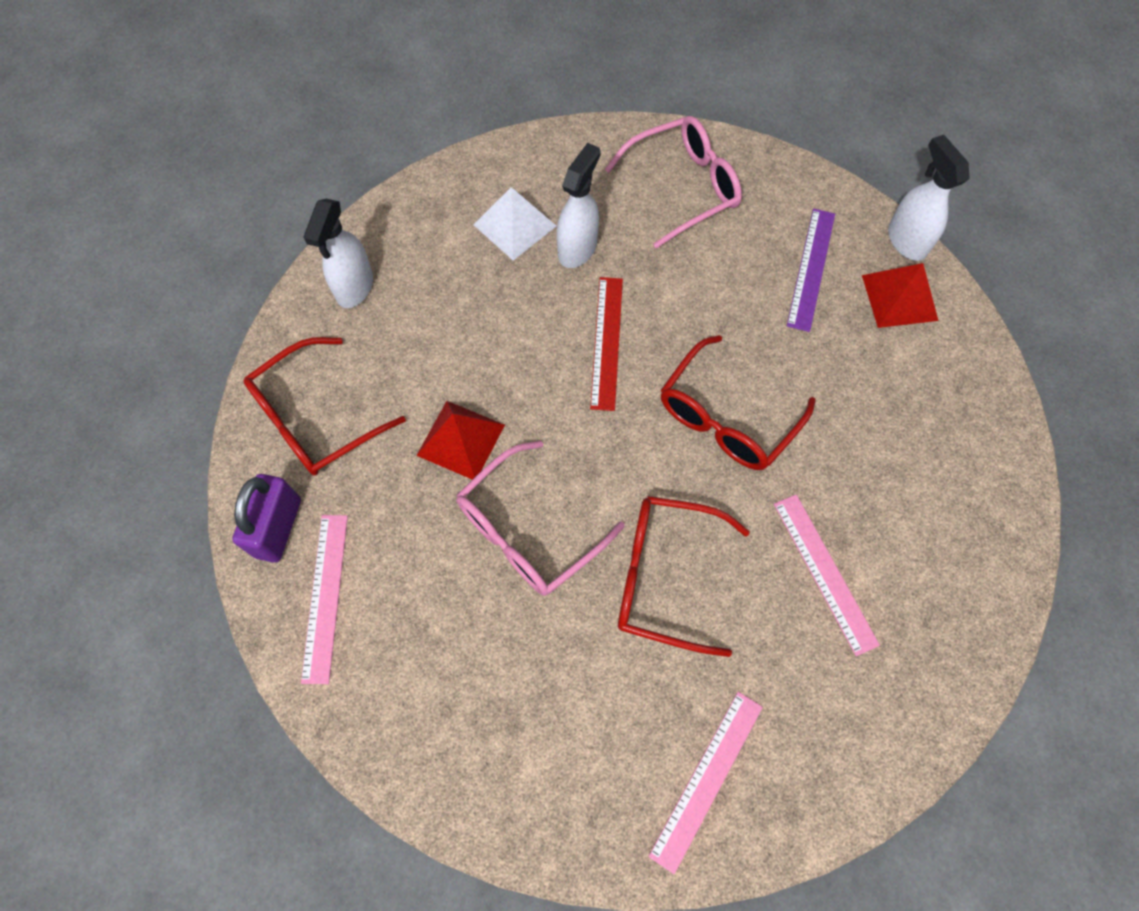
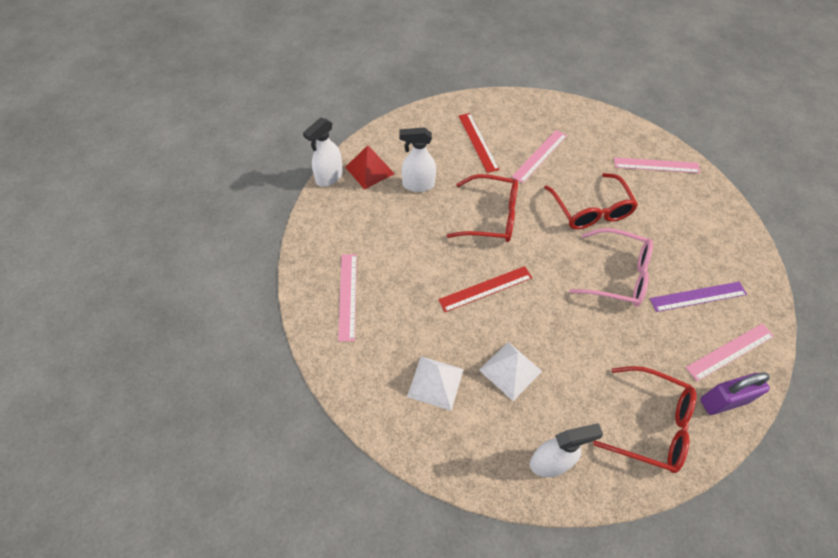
camera: 120 degrees left, 10 degrees down
(460, 440) = (598, 333): red pyramid -> none
(479, 307) = (510, 370): none -> white pyramid
(577, 248) = (430, 334): white spray bottle -> white spray bottle (418, 185)
(683, 187) = (347, 296): pink glasses -> pink ruler
(811, 268) = (373, 212): purple ruler -> purple ruler (698, 296)
(901, 487) = (478, 142): none -> red ruler

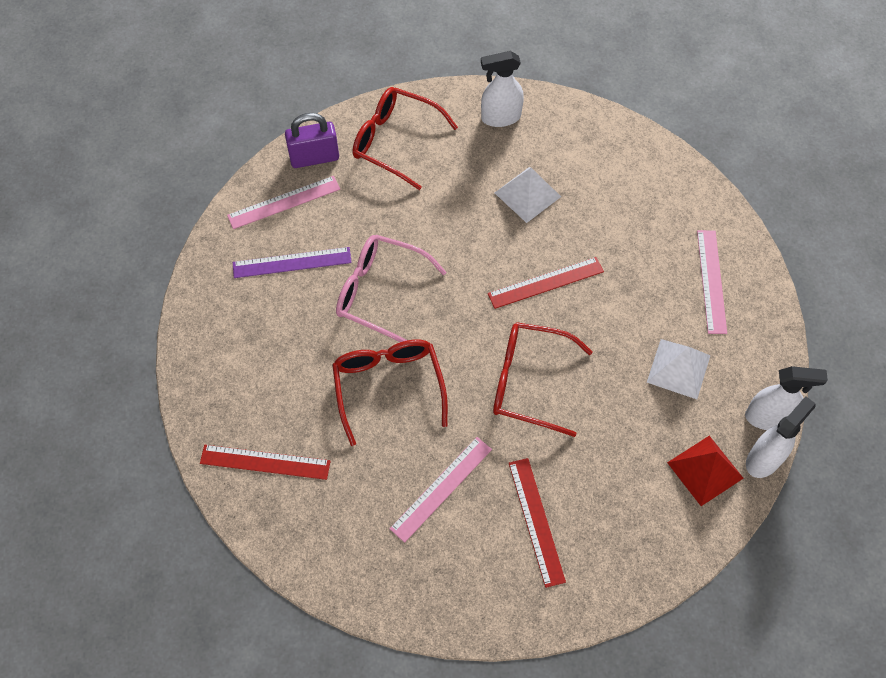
camera: 175 degrees left, 5 degrees up
(418, 185) = (631, 440): white spray bottle -> white spray bottle (768, 417)
(435, 382) = (607, 186): white pyramid -> white pyramid (678, 368)
(656, 165) = (265, 462): pink ruler -> red ruler

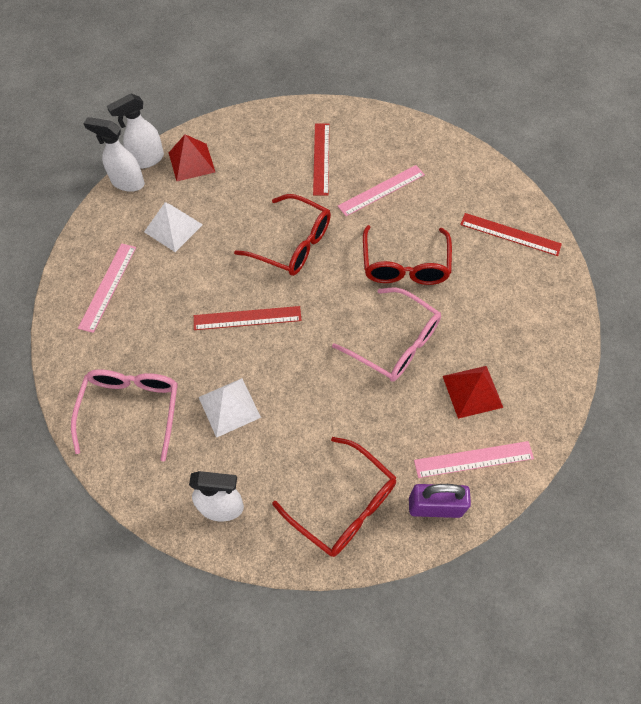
camera: 165 degrees left, 0 degrees up
(292, 262) = (472, 391): purple ruler -> red pyramid
(618, 172) = (132, 409): none -> pink glasses

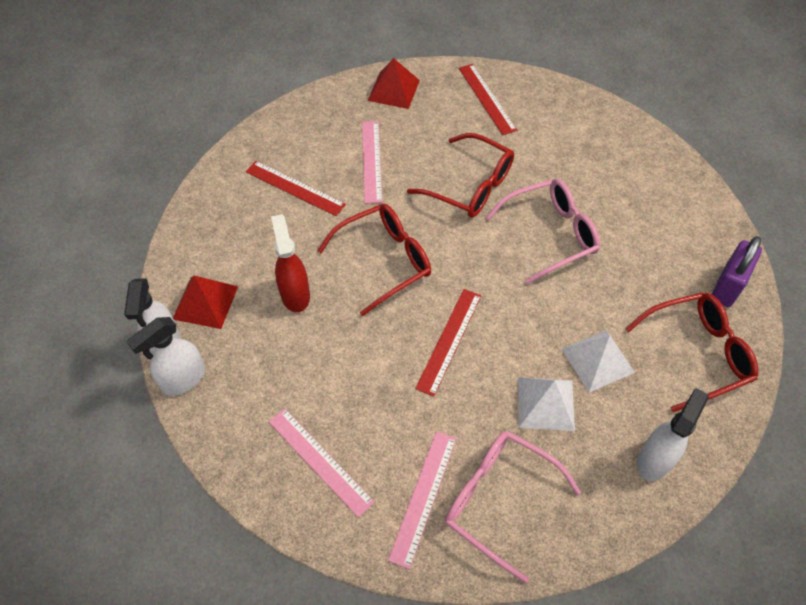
camera: 60 degrees left, 5 degrees down
(173, 228) = (285, 360): white pyramid -> white pyramid (597, 360)
(229, 206) = (295, 294): none -> red spray bottle
(472, 391) = (630, 205): red pyramid -> red pyramid (394, 90)
(473, 459) = (695, 237): pink ruler -> pink ruler (423, 497)
(510, 234) = (487, 98): red ruler -> red ruler turned 75 degrees counterclockwise

